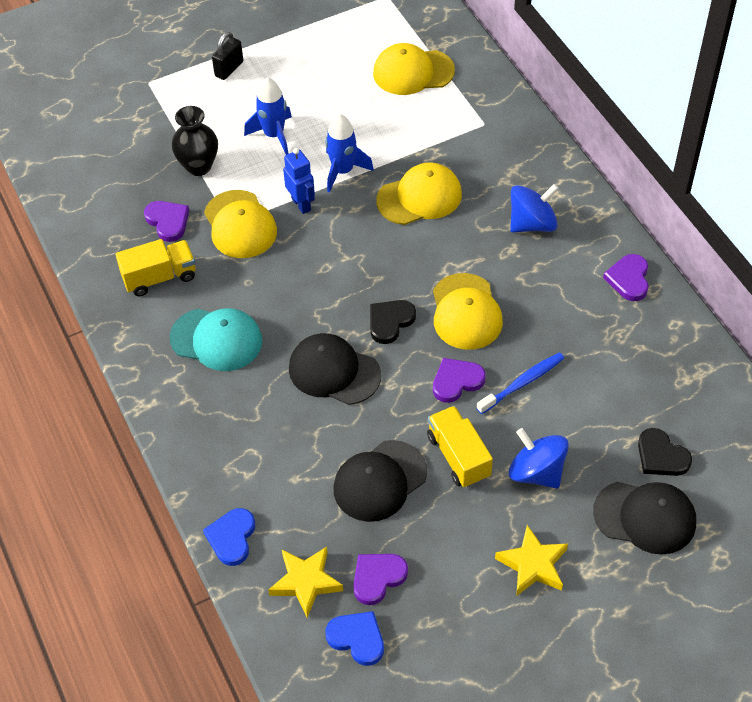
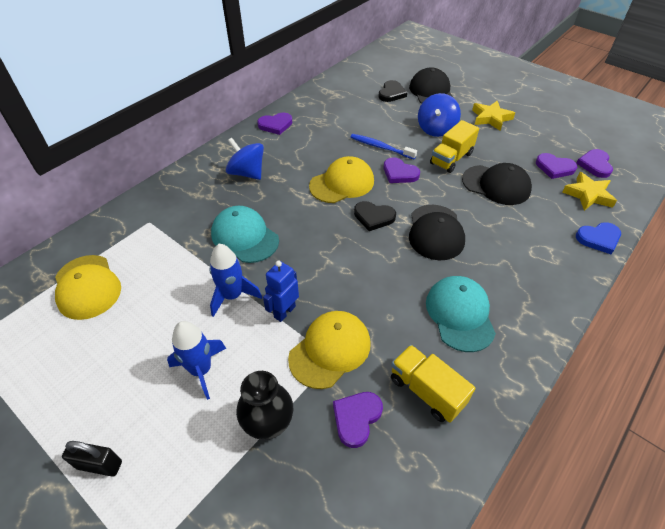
camera: 115 degrees left, 5 degrees down
(357, 638) = (595, 165): blue heart -> purple heart
(419, 197) = (245, 237): yellow cap -> turquoise cap

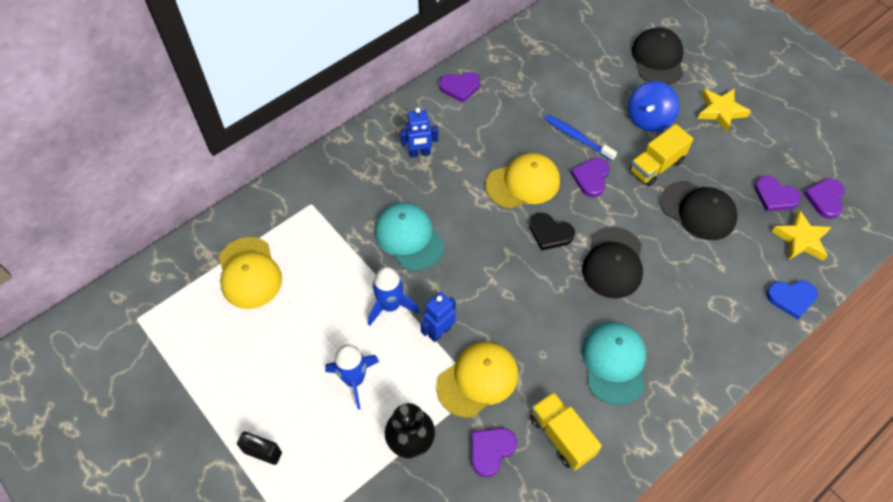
camera: 10 degrees right, 10 degrees up
(247, 173) = (420, 153): blue spinning top -> blue robot
(391, 93) = (607, 55): black heart -> none
(399, 173) = (591, 178): purple heart -> purple heart turned 60 degrees clockwise

